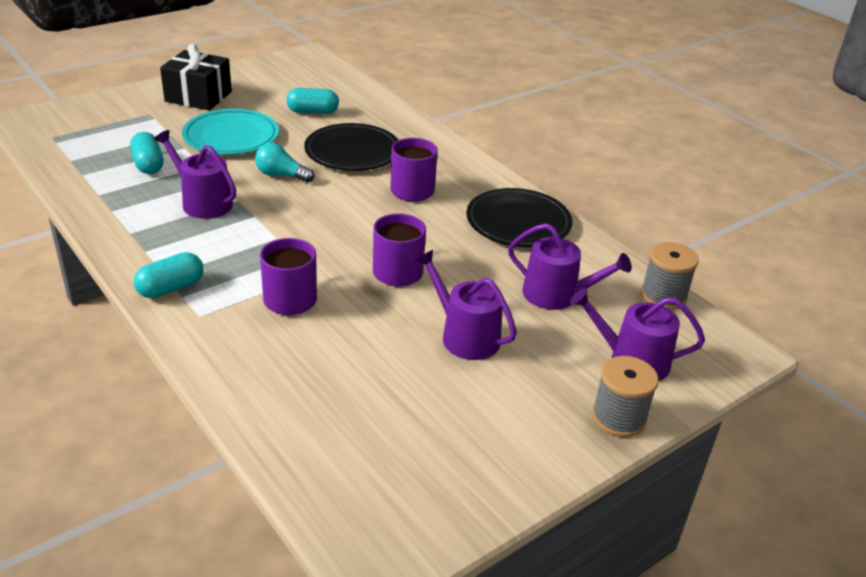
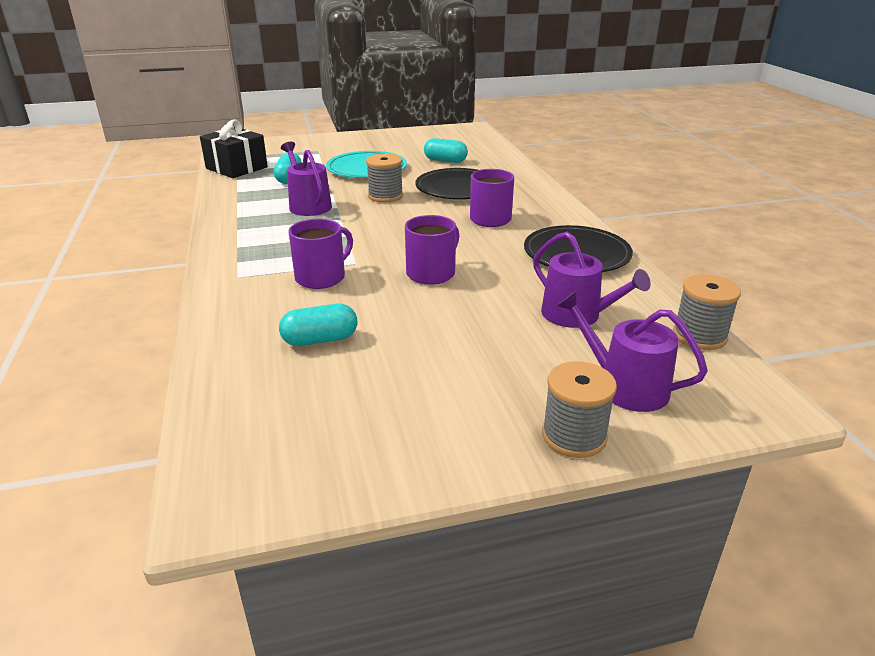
camera: 25 degrees right, 5 degrees down
(171, 288) = (233, 255): turquoise capsule -> turquoise capsule (320, 340)
(198, 96) = (363, 144): black gift -> black gift (236, 168)
(281, 175) = (385, 196): turquoise light bulb -> grey spool
(465, 336) = (457, 331): purple watering can -> none

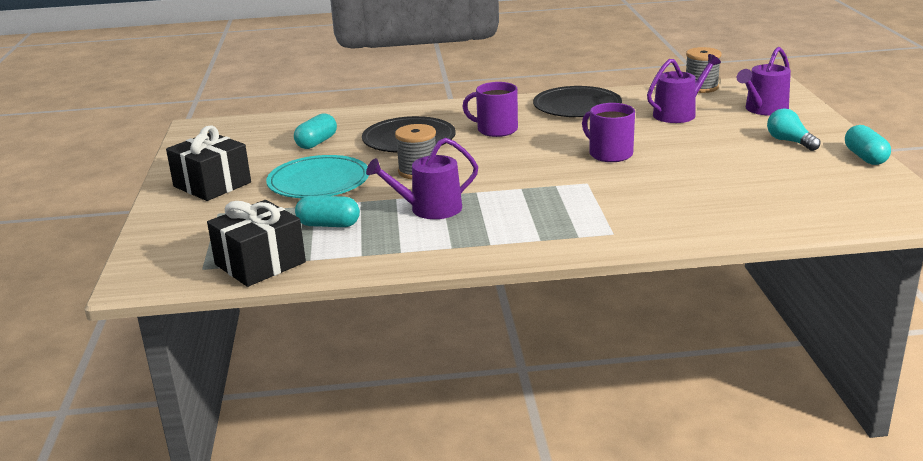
camera: 80 degrees left, 5 degrees down
(320, 340) = (727, 192): turquoise capsule -> turquoise capsule (865, 157)
(321, 277) = (616, 195): purple mug -> none
(364, 143) = (212, 184): none -> black gift
(491, 400) = (789, 141): none -> turquoise light bulb
(574, 436) = (818, 125): grey spool -> none

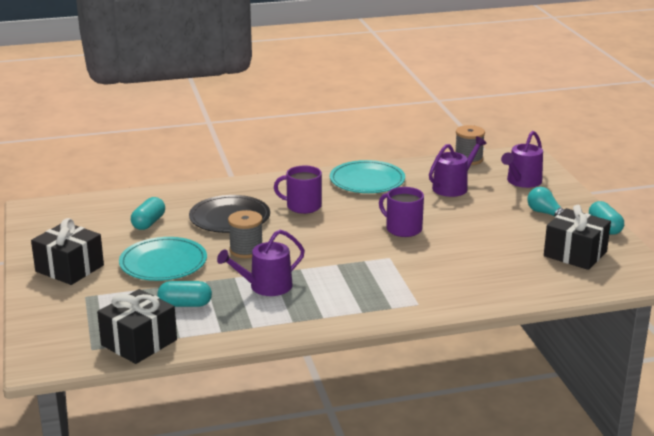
camera: 10 degrees left, 0 degrees up
(577, 106) = (367, 180): black plate -> turquoise plate
(824, 184) = (575, 254): none -> black gift

